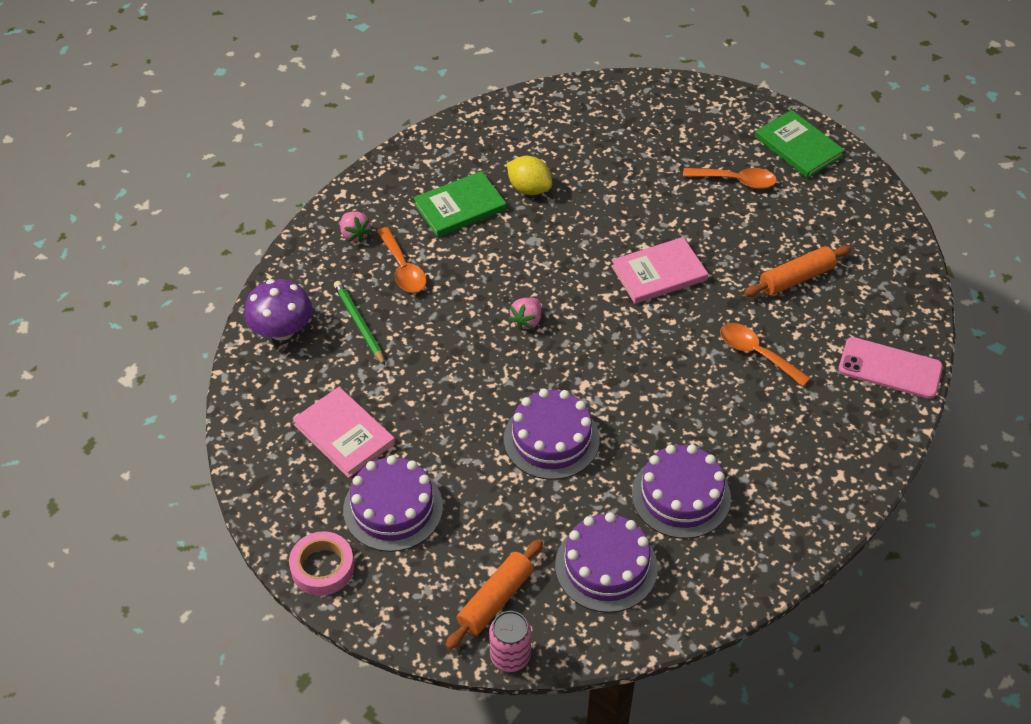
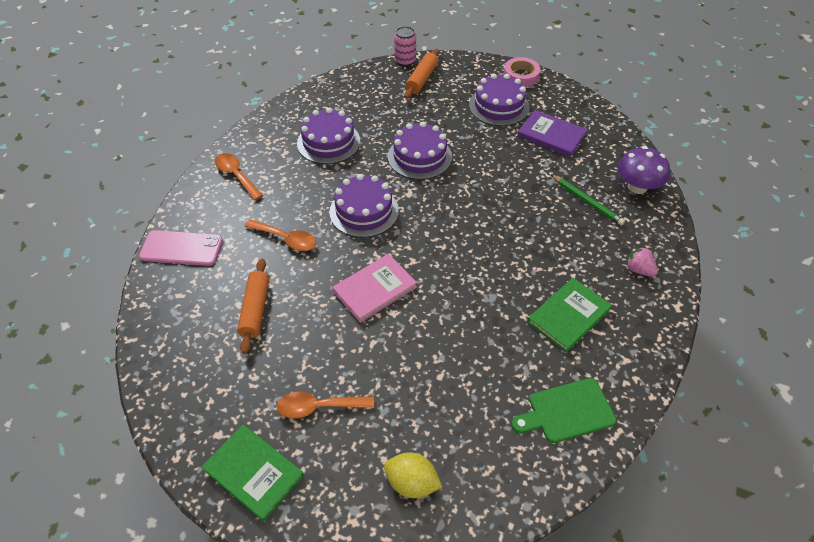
camera: 165 degrees right, 0 degrees up
(344, 434) = (551, 135): pink book -> purple book
(403, 269) = (582, 249): orange spoon -> orange spoon (236, 175)
(507, 135) = (567, 412): none -> green cutting board
(527, 321) = (467, 228): pink strawberry -> none
(529, 188) = (516, 350): yellow lemon -> yellow lemon (412, 483)
(606, 566) = (366, 102): purple cake -> purple cake (364, 211)
(796, 278) = (255, 310): orange rolling pin -> orange rolling pin turned 45 degrees counterclockwise

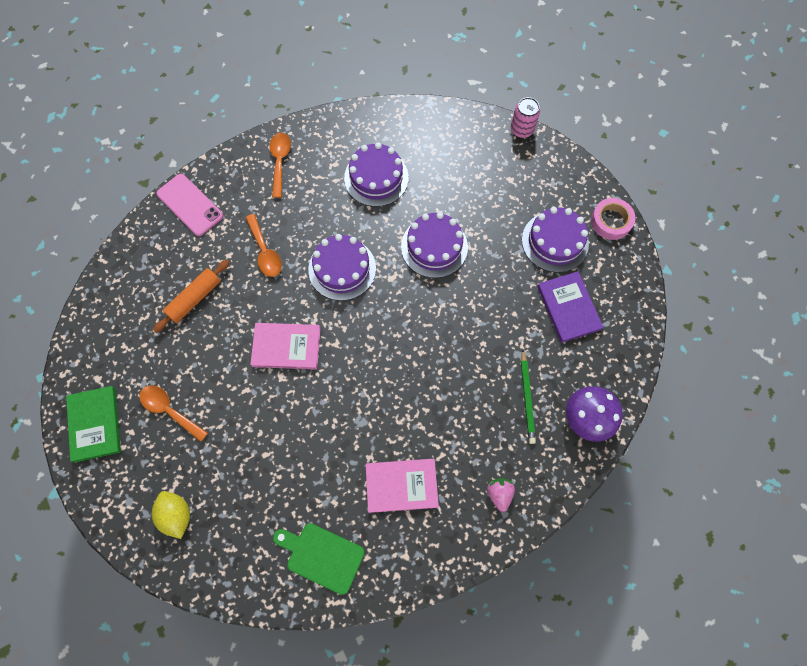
camera: 40 degrees right, 20 degrees up
(422, 79) = (516, 162): orange rolling pin -> none
(568, 316) = (401, 485): green book -> pink book

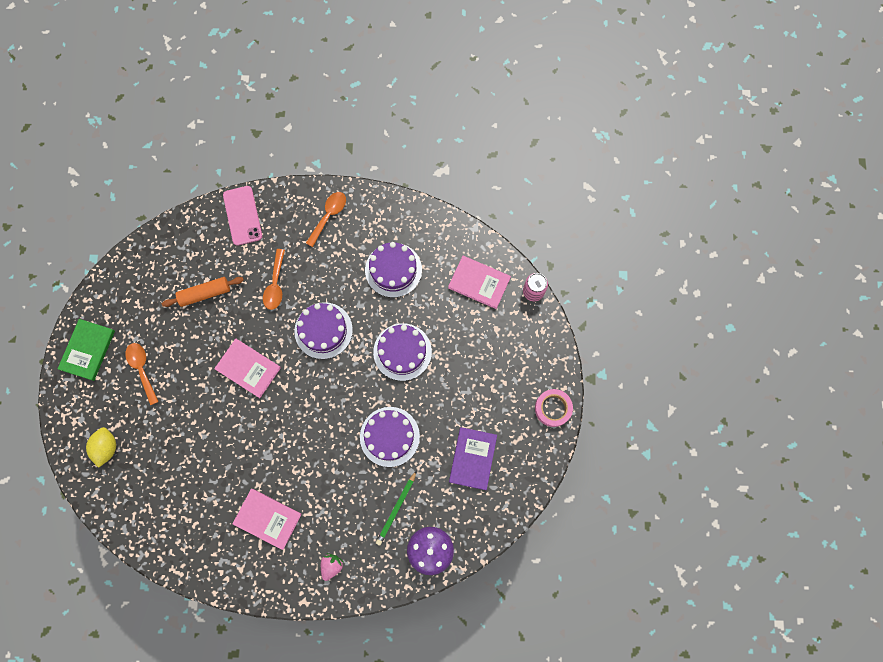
camera: 30 degrees right, 5 degrees up
(321, 556) = (185, 535): green cutting board -> none
(466, 147) = (479, 283): none -> pink book
(555, 241) = (497, 400): purple cake -> purple cake (389, 436)

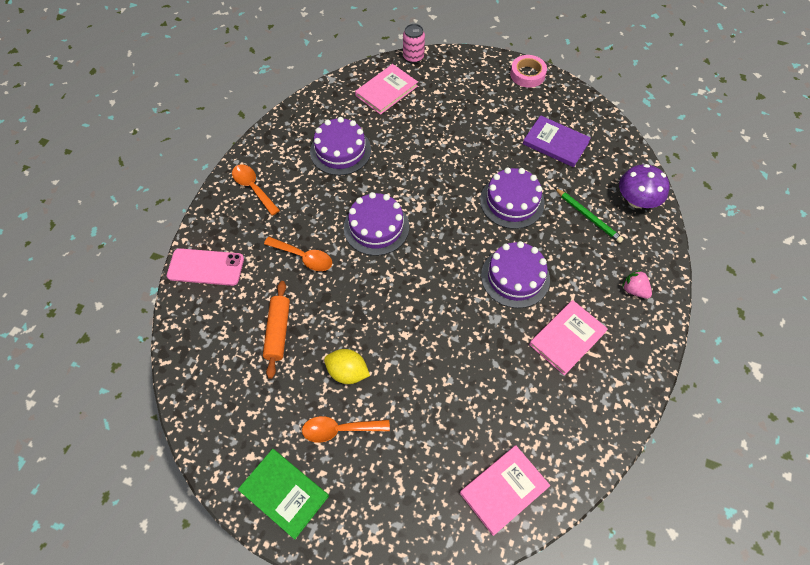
camera: 70 degrees left, 15 degrees down
(106, 448) = (424, 503): yellow lemon -> yellow lemon (347, 372)
(248, 368) = (388, 310): pink book -> pink book (504, 490)
(402, 352) = (428, 167): purple cake -> purple cake (515, 277)

